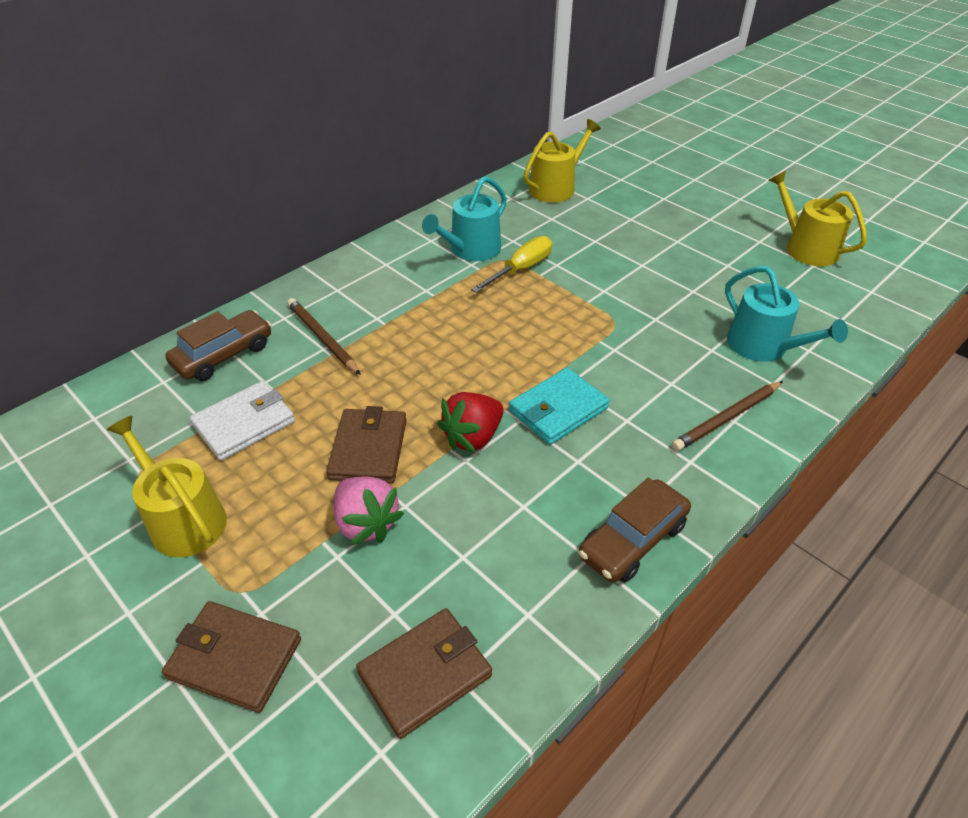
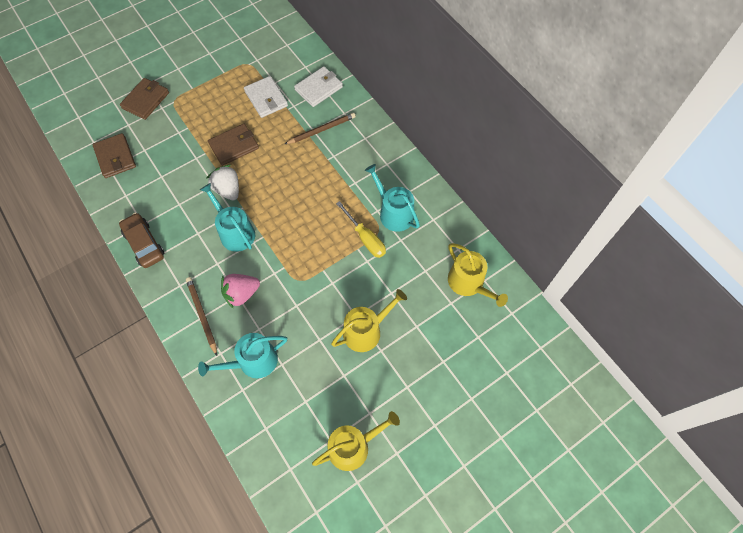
camera: 100 degrees right, 20 degrees up
(183, 519) = (216, 81): yellow watering can -> yellow watering can (366, 330)
(223, 355) = (318, 88): brown car -> white wallet
(366, 523) = (191, 143): pink strawberry -> pink strawberry (241, 294)
(368, 449) = (234, 146): brown wallet -> brown wallet turned 45 degrees counterclockwise
(473, 437) = (228, 190): red strawberry -> white strawberry
(558, 409) = (235, 232): turquoise wallet -> turquoise watering can

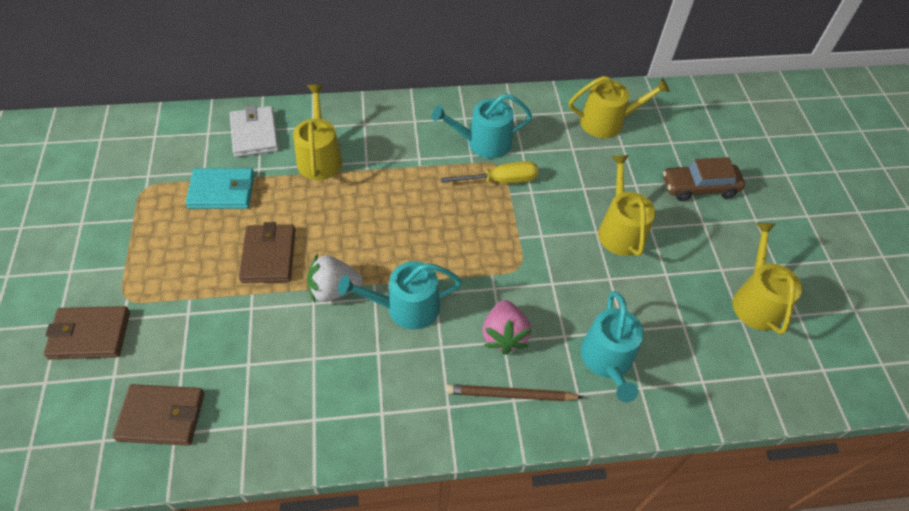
camera: 65 degrees left, 10 degrees down
(144, 244) = (351, 429): brown car -> brown car (699, 187)
(145, 100) = (90, 335): brown wallet -> brown wallet turned 60 degrees counterclockwise
(266, 98) = (222, 191): white wallet -> turquoise wallet
(321, 130) = (320, 157): brown pencil -> yellow watering can

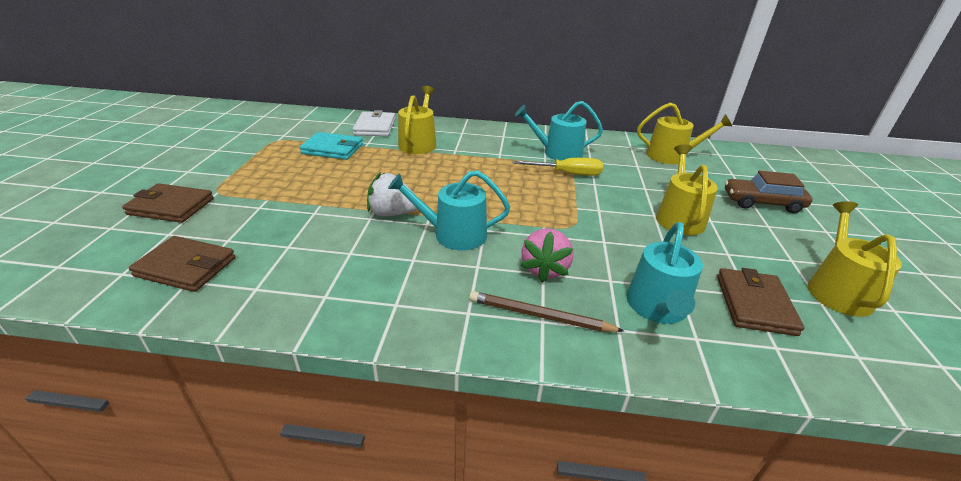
camera: 15 degrees right, 20 degrees down
(268, 256) = (347, 186): brown wallet -> brown wallet (754, 304)

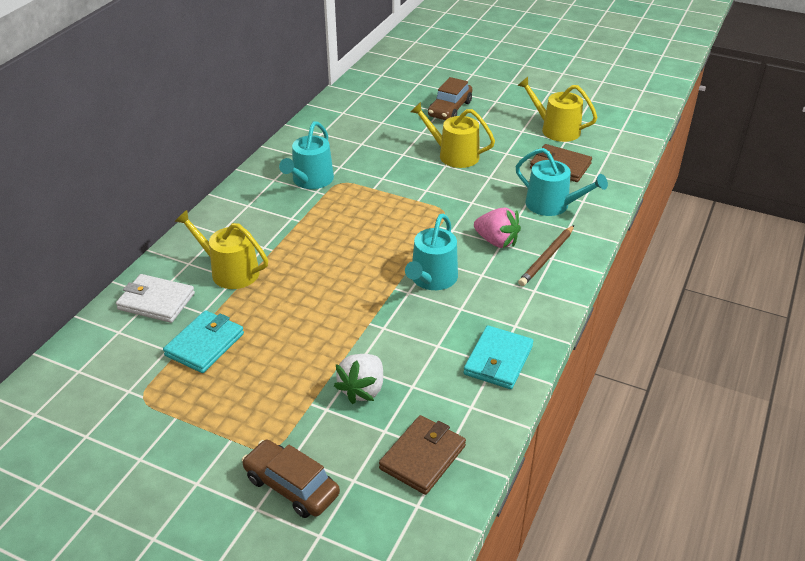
camera: 70 degrees left, 5 degrees up
(171, 206) = (291, 486): brown wallet -> brown car
(331, 298) = (498, 360): none -> turquoise wallet
(392, 213) = (381, 311): white strawberry -> white strawberry (362, 390)
(568, 174) = (357, 187): yellow screwdriver -> none
(671, 156) = (353, 118): yellow watering can -> none

